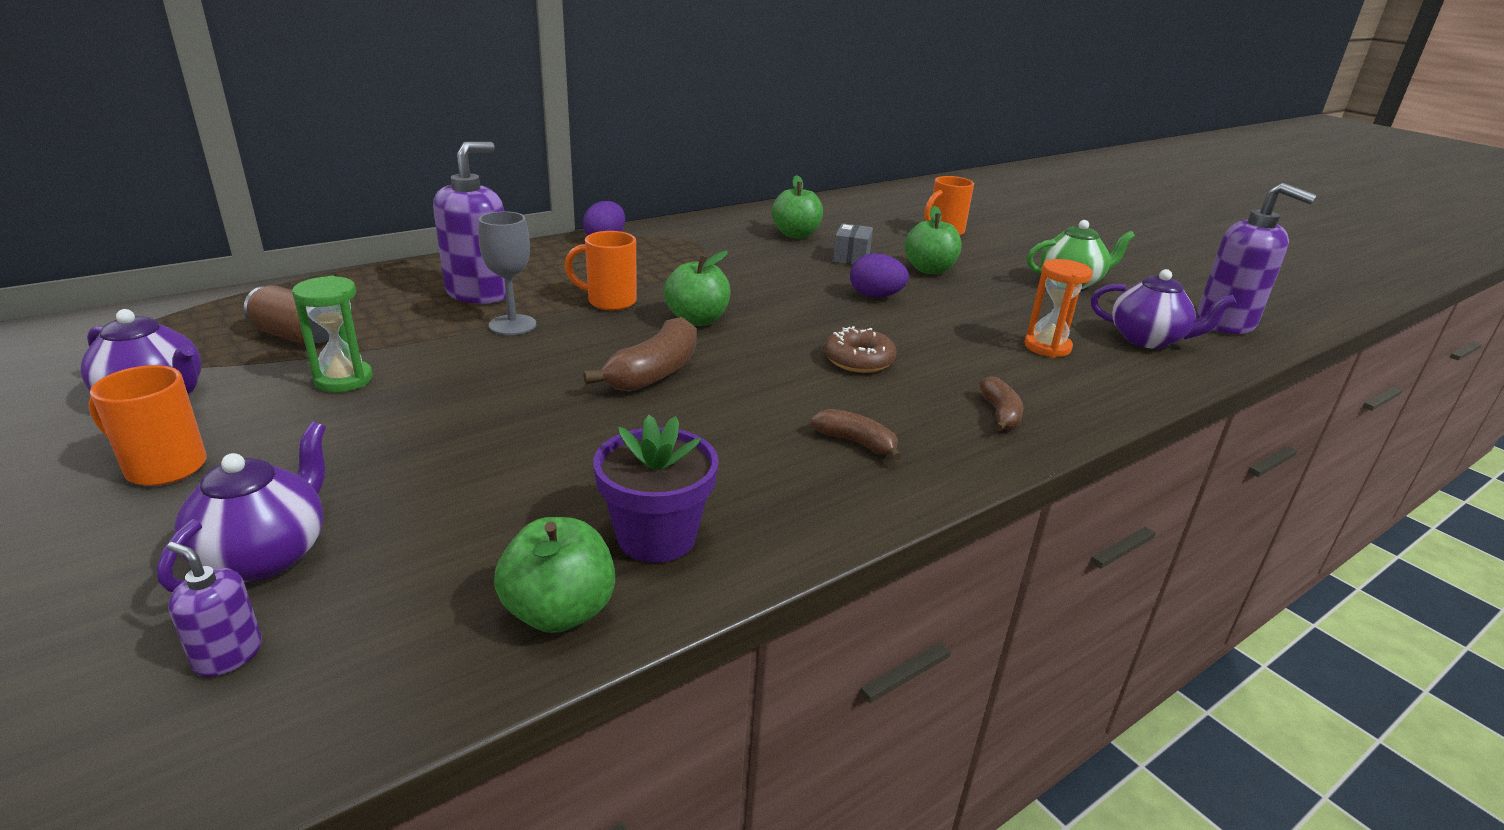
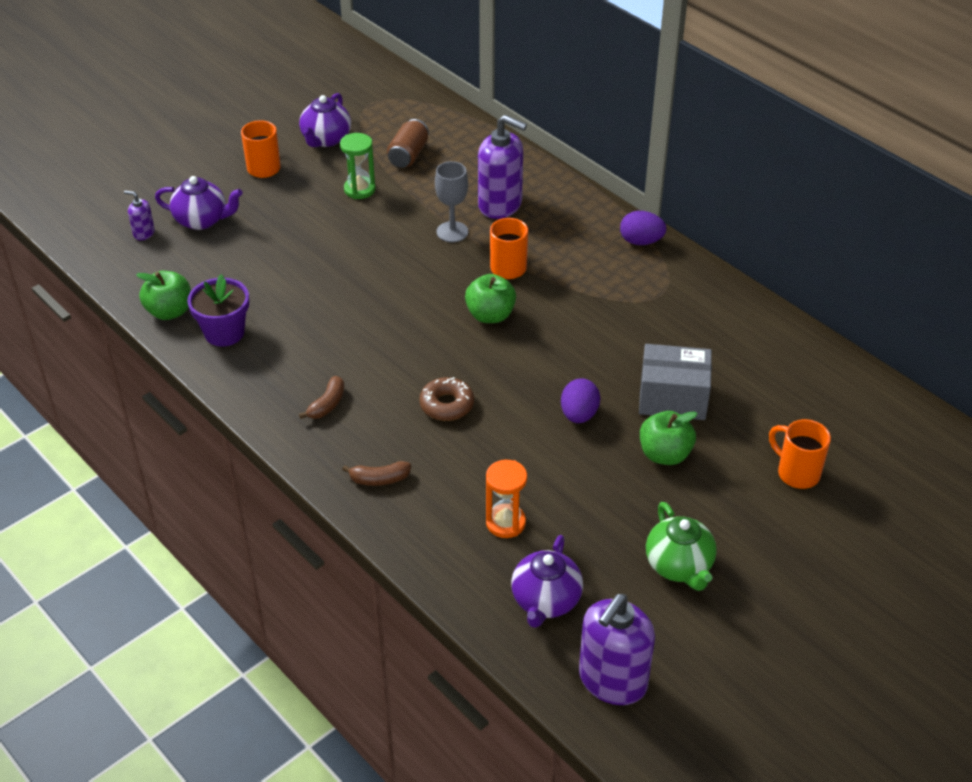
camera: 85 degrees right, 15 degrees up
(228, 655) = (144, 233): purple soap dispenser -> purple soap dispenser turned 90 degrees counterclockwise
(654, 372) = (400, 306): brown banana -> none
(795, 235) = (720, 357): green apple -> none
(851, 257) = (672, 398): grey box -> grey box, size x1.70

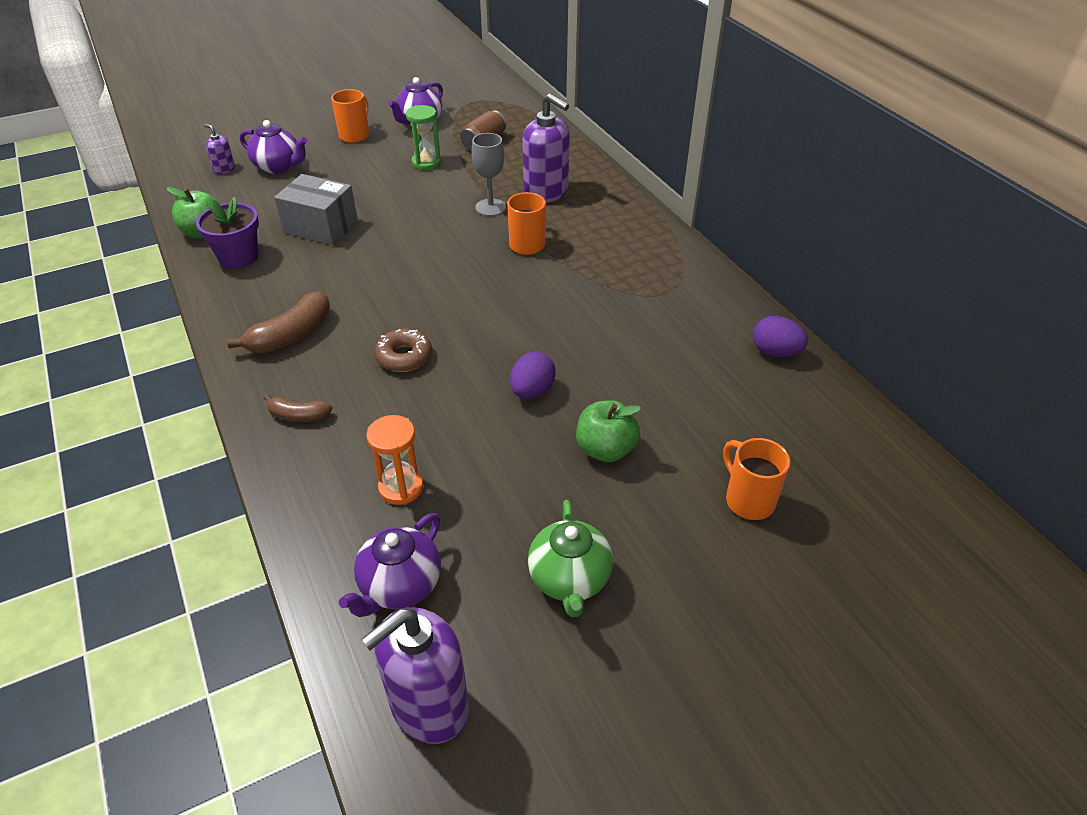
camera: 15 degrees right, 0 degrees up
(327, 404) = (291, 335): brown banana -> brown banana, size x1.68
(490, 315) = (489, 283): green apple -> none
(641, 241) = (667, 242): purple egg -> purple egg (775, 352)
(672, 398) = (638, 393): grey box -> grey box (321, 227)

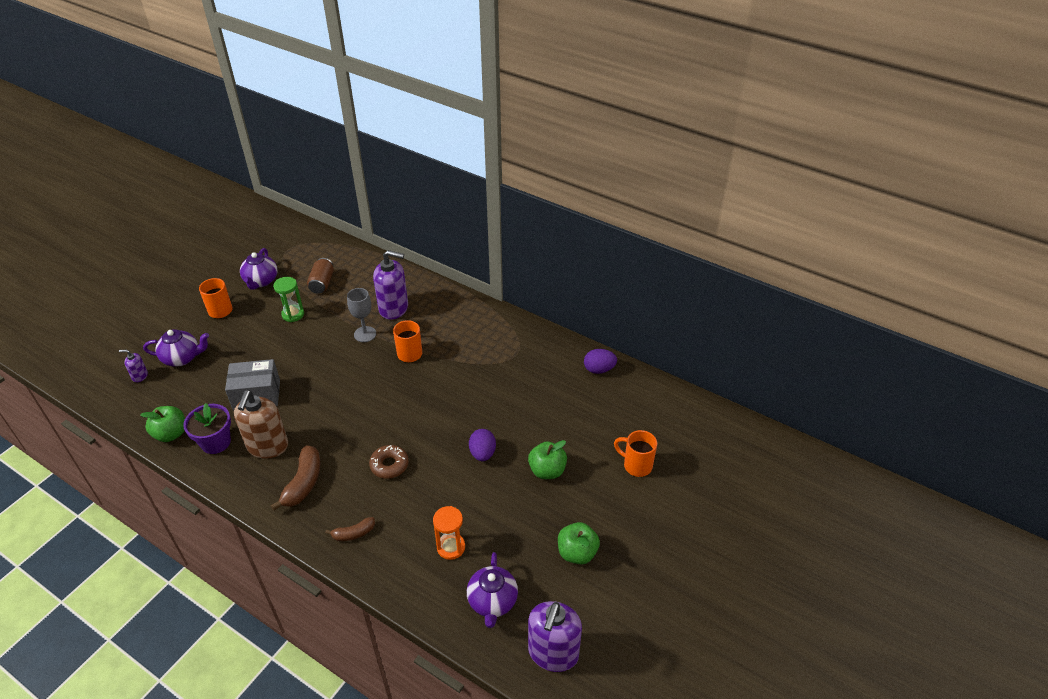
camera: 30 degrees left, 0 degrees up
(287, 282) = (267, 446): none -> brown soap dispenser
(569, 579) = (577, 553): green teapot -> green apple

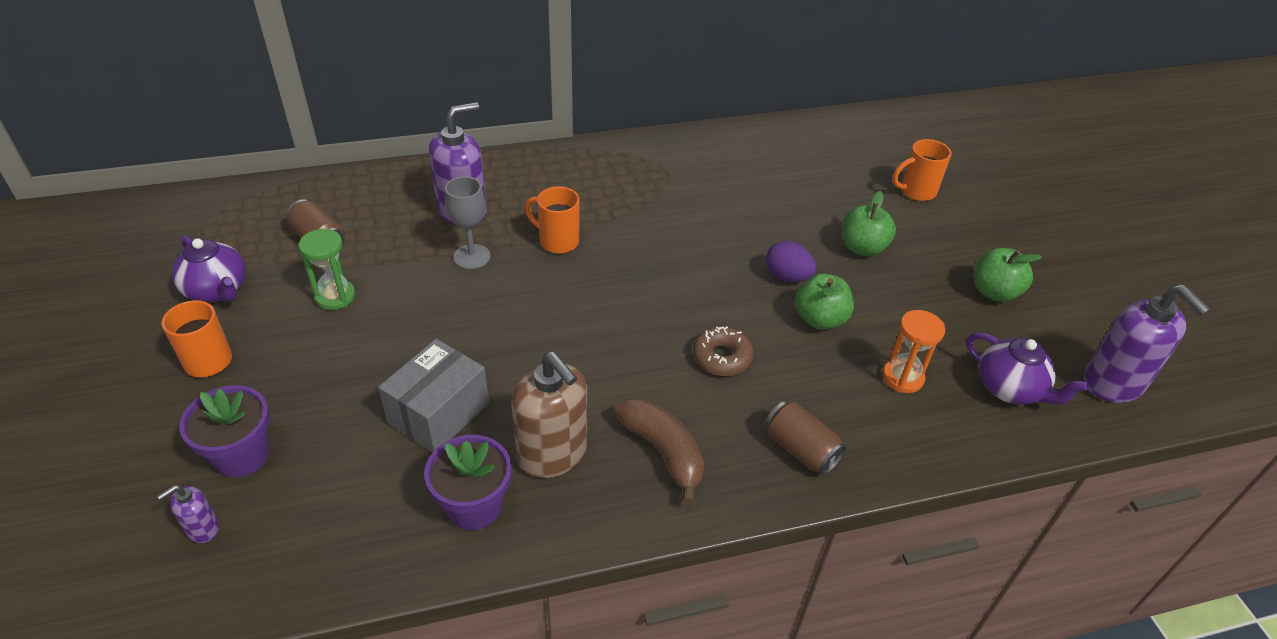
camera: 50 degrees left, 0 degrees up
(171, 434) = (387, 552): green apple -> green apple (820, 319)
(182, 358) = (242, 455): purple teapot -> purple flower pot
(353, 533) = (800, 449): brown banana -> brown can
(599, 369) = (761, 138): purple egg -> none

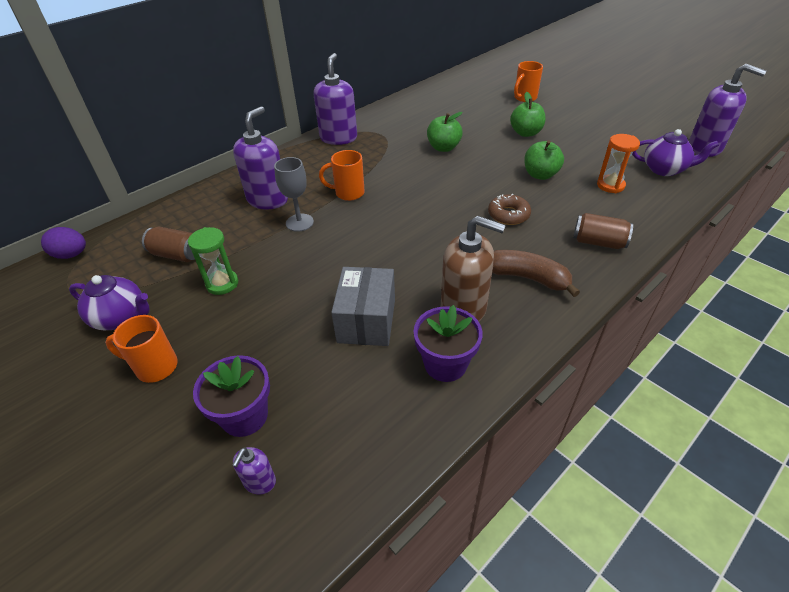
camera: 25 degrees left, 0 degrees up
(612, 158) = (338, 138): none -> purple soap dispenser
(787, 276) = (501, 161): purple egg -> purple egg (71, 255)
(994, 292) = (610, 129): green apple -> green apple (443, 148)

